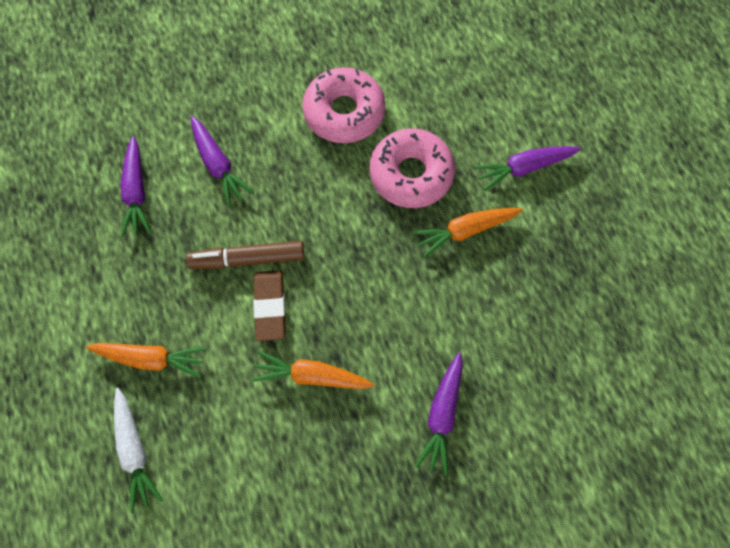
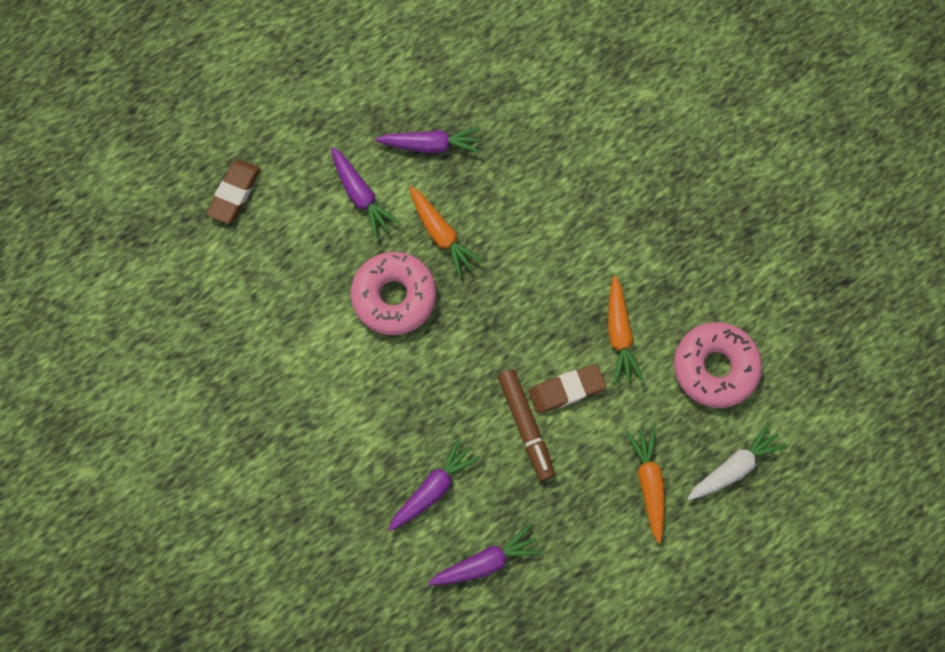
camera: 105 degrees left, 5 degrees up
(344, 112) = (340, 379): pink donut -> pink donut (714, 367)
(442, 415) = (619, 217): purple carrot -> purple carrot (431, 145)
(549, 63) = (235, 193): none -> brown eraser

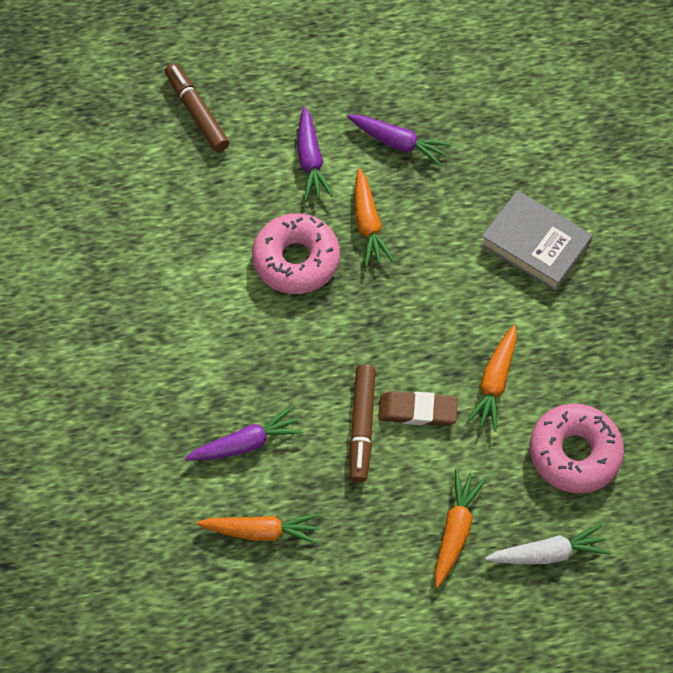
camera: 25 degrees right, 10 degrees down
(235, 193) = (197, 113): brown eraser -> brown marker
(485, 561) = (261, 531): purple carrot -> orange carrot
(594, 190) = (535, 244): none -> grey book

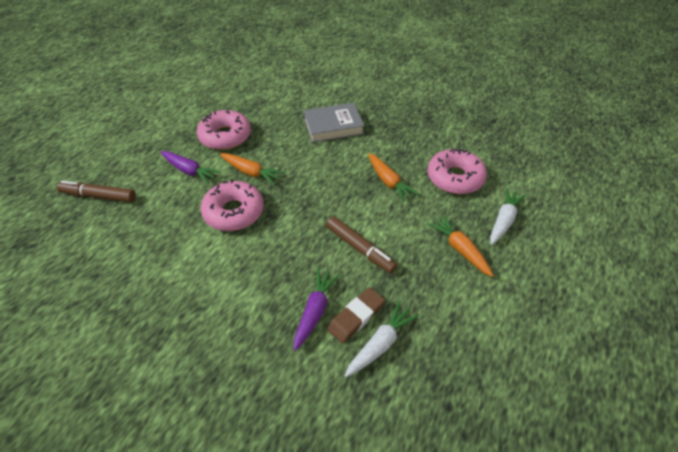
camera: 50 degrees left, 15 degrees down
(261, 531) = (380, 344): orange carrot -> white carrot
(398, 143) = (225, 136): purple carrot -> pink donut
(417, 411) = (374, 220): brown eraser -> brown eraser (356, 317)

